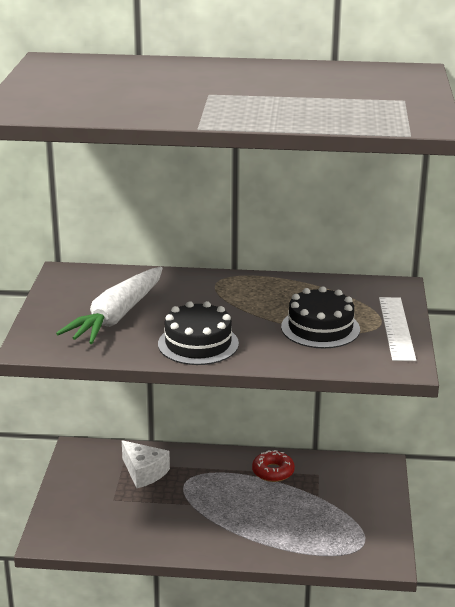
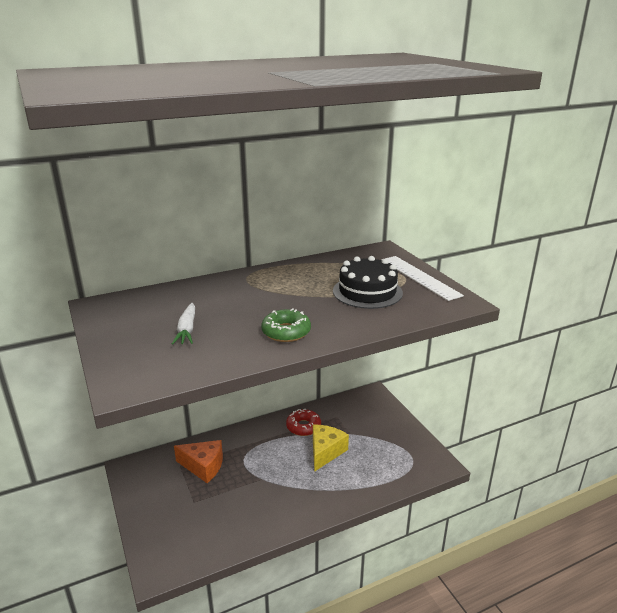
camera: 30 degrees left, 0 degrees up
(116, 316) = (187, 330): white carrot -> white carrot, size x0.48
(144, 472) = (203, 466): white cheese -> orange cheese
(198, 344) = (286, 332): black cake -> green donut
(275, 503) = (325, 452): none -> yellow cheese

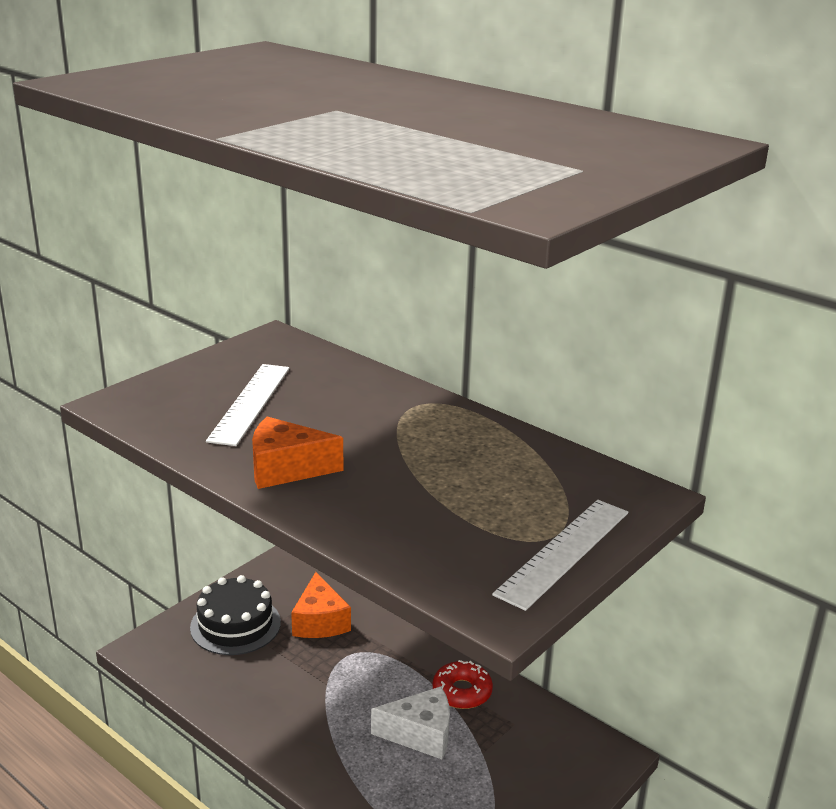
camera: 65 degrees right, 0 degrees up
(187, 330) = (250, 403): white carrot -> white ruler
(286, 332) = (286, 469): green donut -> orange cheese
(325, 452) = (420, 734): yellow cheese -> white cheese
(367, 292) = (460, 509): black cake -> black cake (235, 625)

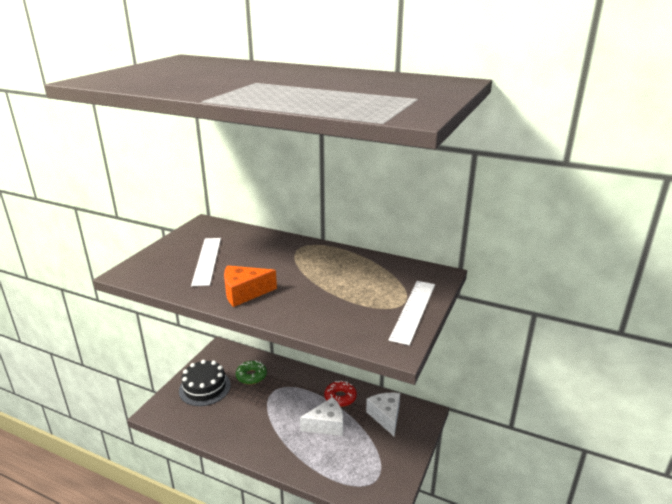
camera: 15 degrees left, 0 degrees up
(320, 621) = (251, 376): orange cheese -> green donut
(532, 744) = (386, 416): none -> white cheese

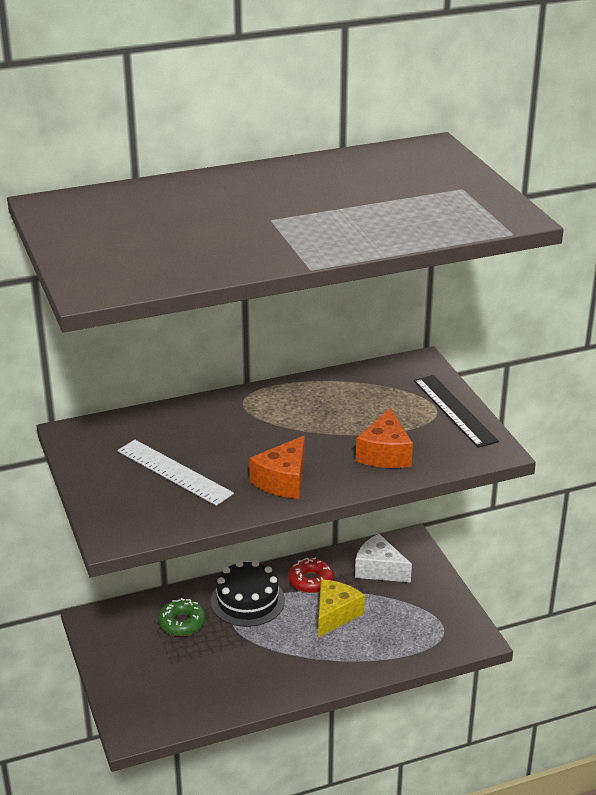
camera: 45 degrees left, 5 degrees up
(204, 387) = (147, 670): black cake -> black cake (247, 601)
(324, 311) = (385, 453): none -> orange cheese
(326, 425) = (335, 614): white cheese -> yellow cheese
(413, 310) = (454, 410): white ruler -> black ruler

